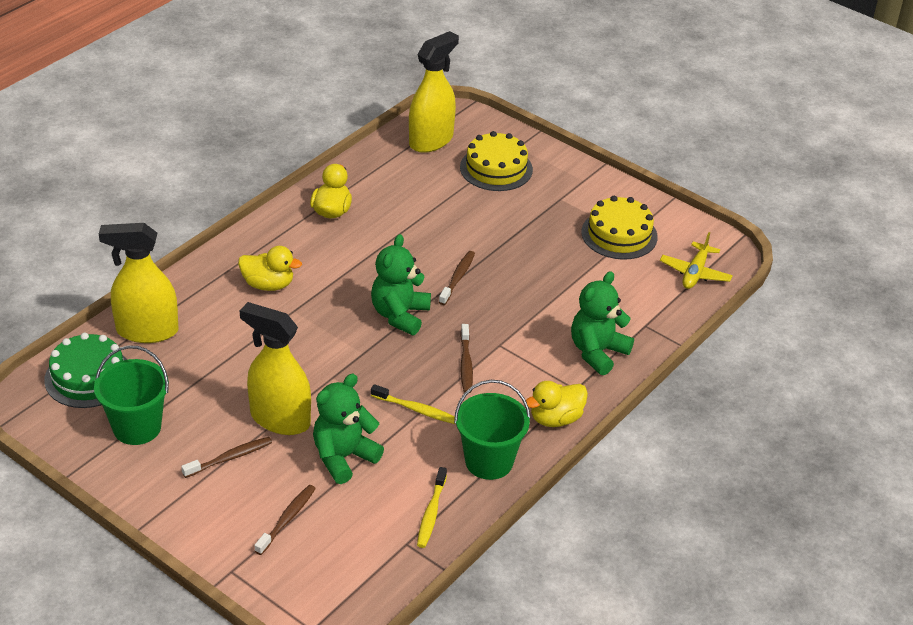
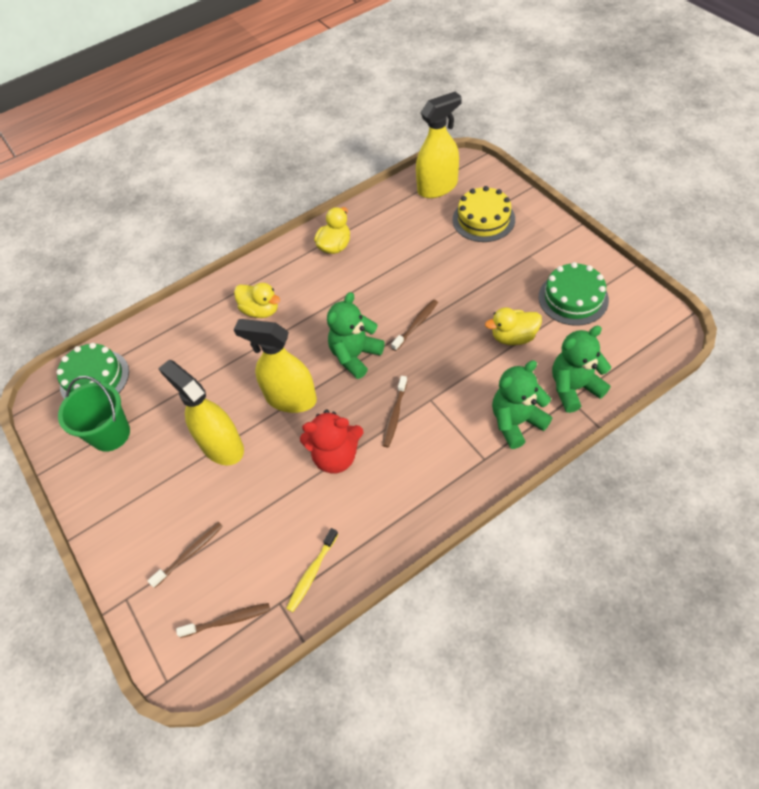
camera: 25 degrees right, 15 degrees up
(147, 331) = (153, 341): yellow spray bottle -> yellow spray bottle (291, 398)
(229, 458) = (168, 478): brown toothbrush -> brown toothbrush (227, 620)
(343, 457) = (259, 496): green teddy bear -> green teddy bear (574, 388)
(415, 409) = (336, 456): yellow toothbrush -> red teddy bear
(489, 461) = (381, 525): green bucket -> none
(555, 418) = (456, 489): yellow duck -> yellow duck (513, 337)
(619, 234) = (573, 298): yellow cake -> green cake
(695, 273) = (633, 348): yellow plane -> none

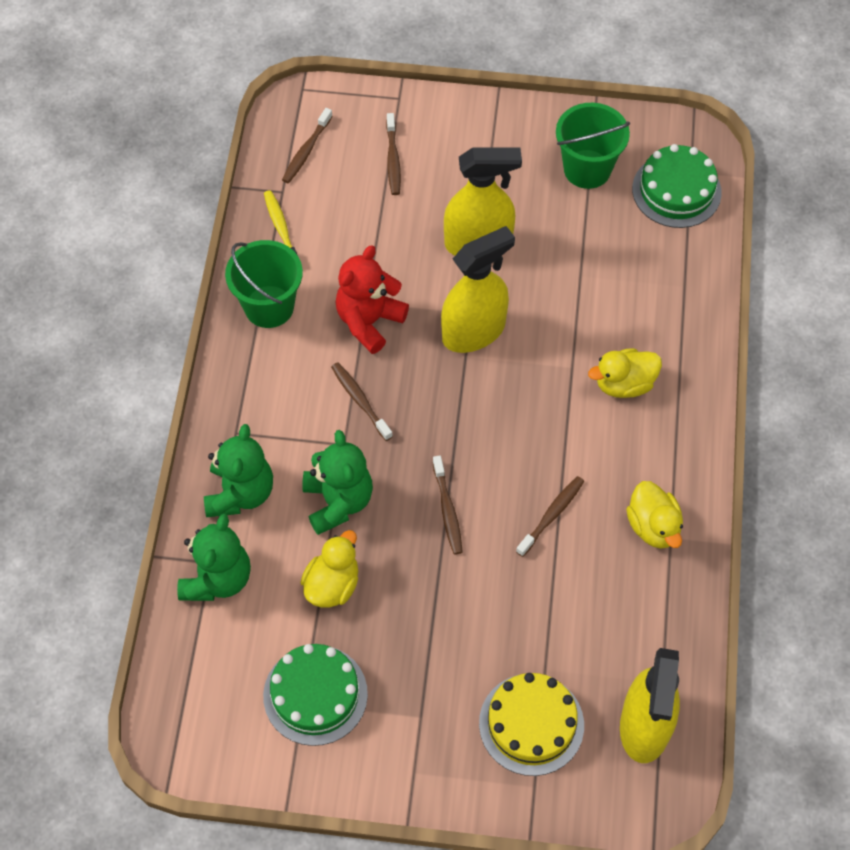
camera: 125 degrees right, 5 degrees up
(355, 356) = (467, 423): green teddy bear -> green teddy bear (338, 502)
(371, 284) = (551, 515): none -> brown toothbrush
(380, 522) = (269, 306): none -> green bucket

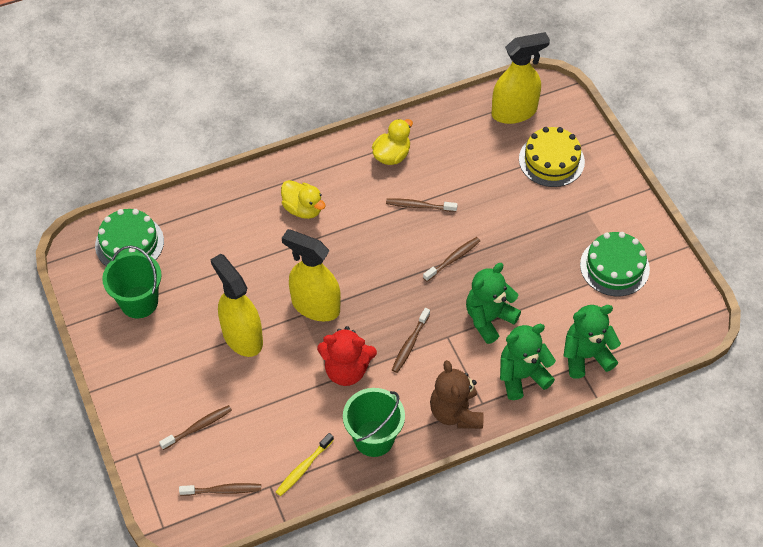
camera: 120 degrees left, 5 degrees down
(243, 400) = (455, 413): none -> brown teddy bear
(332, 585) = (544, 293): yellow duck -> none

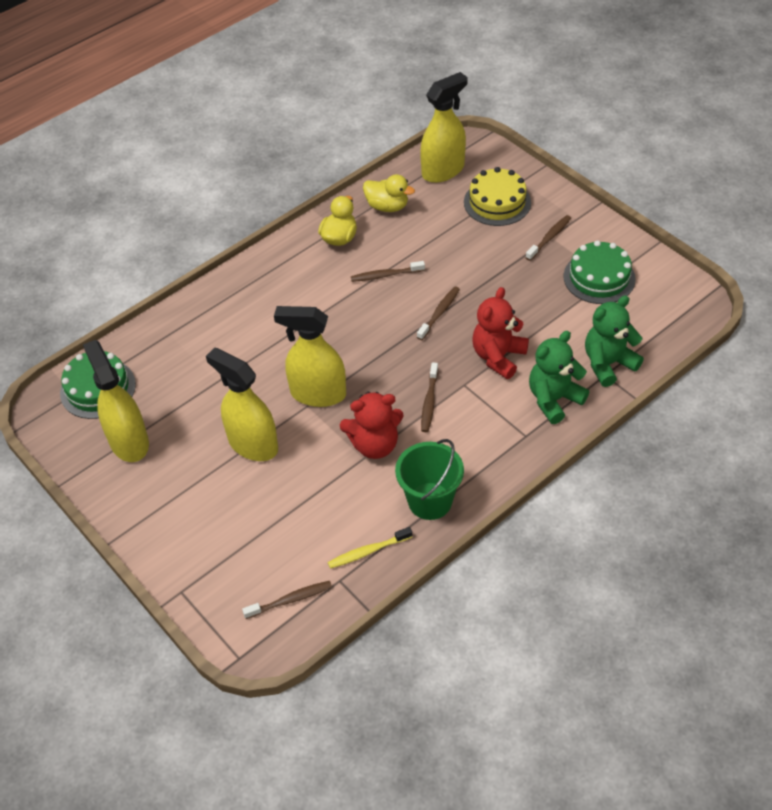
camera: 15 degrees left, 5 degrees down
(139, 302) = (129, 441): green bucket -> yellow spray bottle
(198, 427) = (239, 545): brown toothbrush -> brown toothbrush (549, 238)
(303, 209) = (269, 308): yellow duck -> yellow duck (387, 206)
(303, 468) = (368, 551): yellow toothbrush -> yellow toothbrush turned 45 degrees clockwise
(455, 413) = (503, 452): brown teddy bear -> none
(489, 319) = (498, 357): green teddy bear -> red teddy bear

